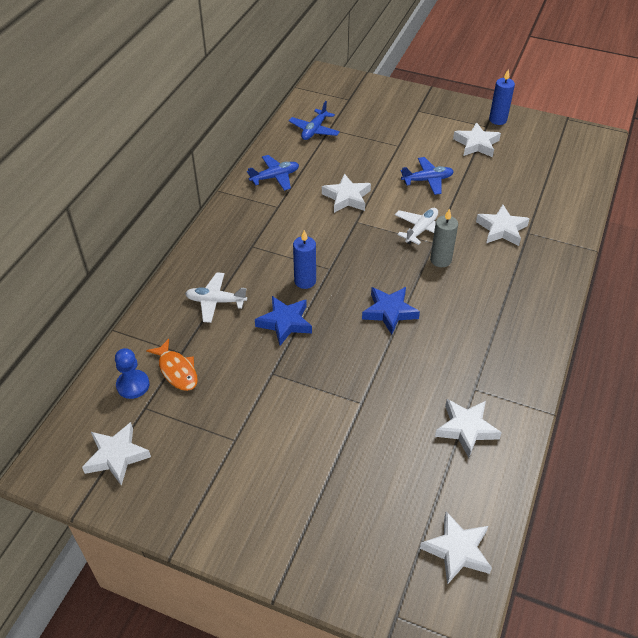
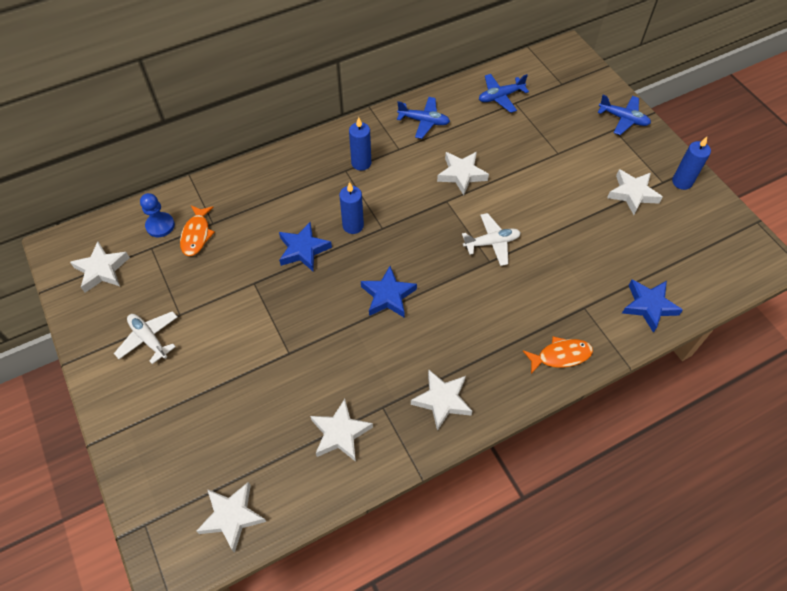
camera: 40 degrees right, 10 degrees up
(215, 301) = (274, 199): white plane -> white plane (149, 339)
(259, 233) = (361, 163): none -> blue candle
(427, 180) = (548, 201): blue plane -> blue plane (623, 119)
(440, 260) = (478, 280): grey candle -> none
(501, 229) = (563, 288): white star -> white star (442, 400)
(549, 272) = (561, 356): none -> orange fish
(564, 206) = (649, 306): none -> blue star

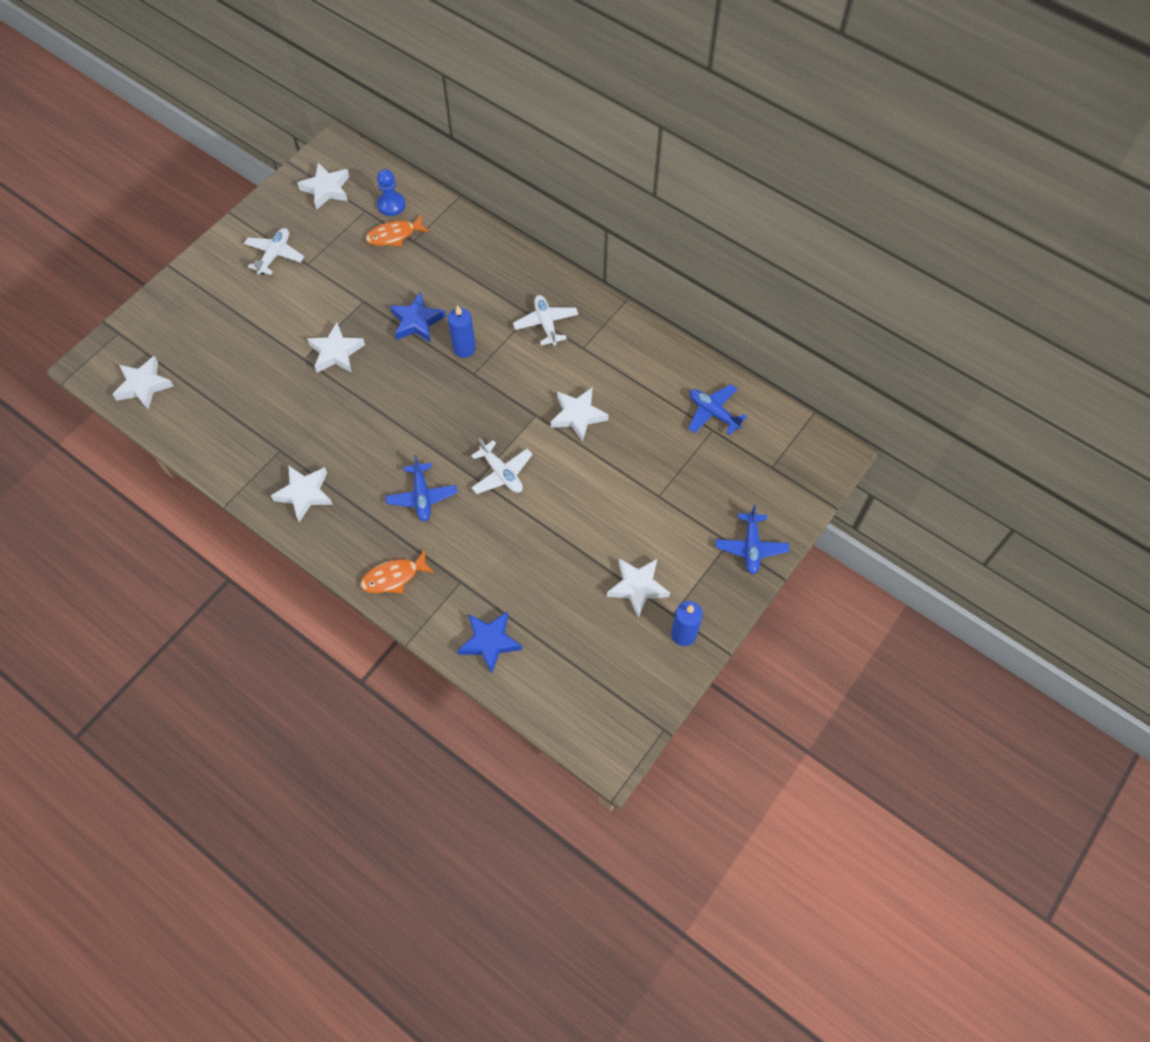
camera: 65 degrees right, 5 degrees up
(340, 433) = (242, 429): white star -> white star (336, 352)
(361, 163) = (546, 323): blue candle -> white plane
(388, 296) = (397, 409): blue star -> none
(424, 121) = (634, 355): blue plane -> blue plane (422, 496)
(561, 356) = (394, 577): orange fish -> orange fish turned 105 degrees clockwise

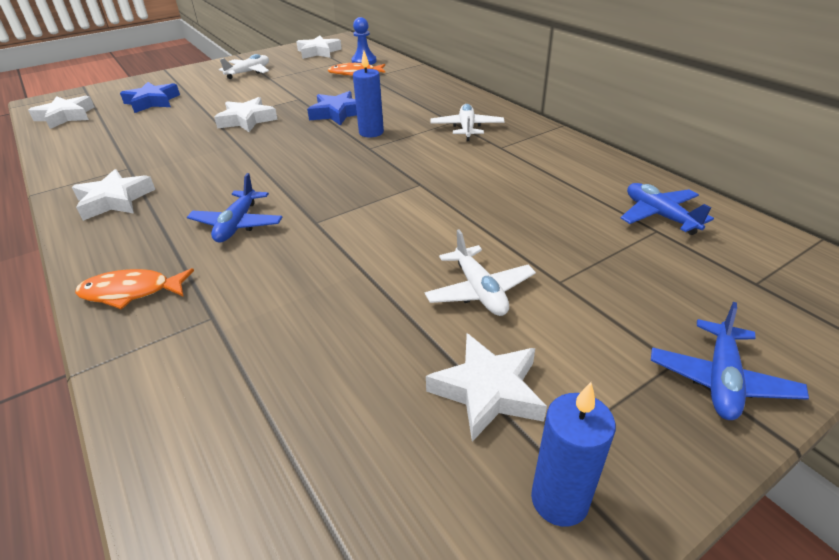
camera: 20 degrees right, 25 degrees down
(490, 642) = (190, 409): blue star -> blue star (152, 102)
(501, 473) = (348, 222): white plane -> white plane (479, 291)
(578, 416) = (472, 192): white star -> none

